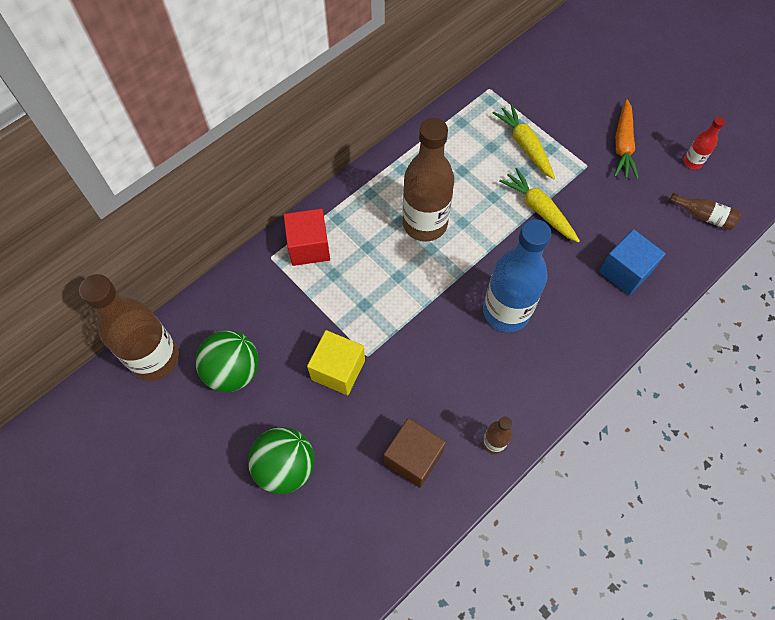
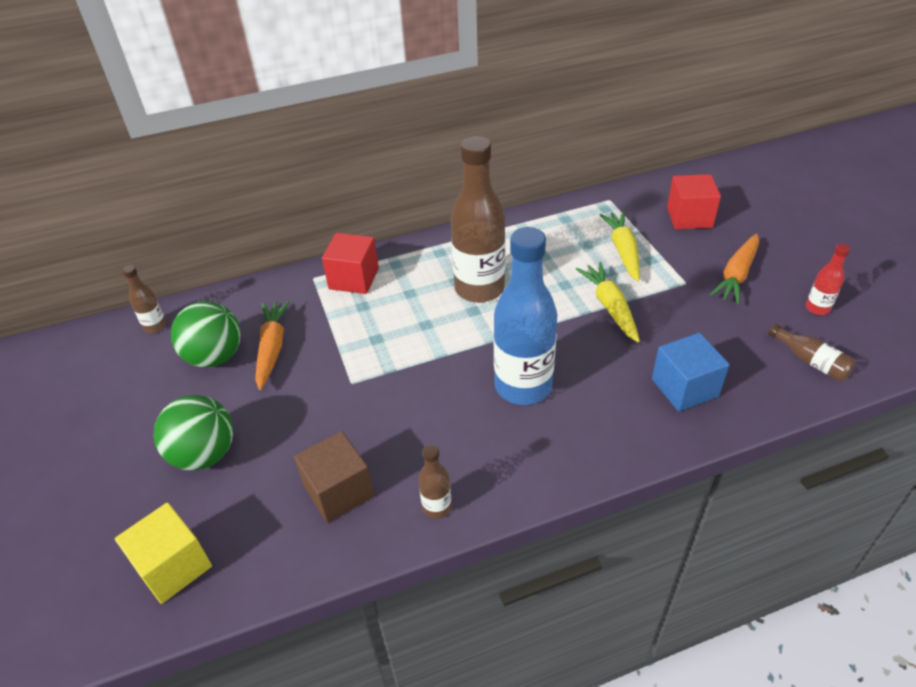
camera: 25 degrees right, 20 degrees down
(155, 358) = (155, 326): brown bottle -> brown bottle, size x0.45
(279, 344) = (272, 348): none -> orange carrot
(338, 370) = (314, 386): yellow cube -> yellow cube (173, 566)
(563, 91) = (689, 217): none -> red cube

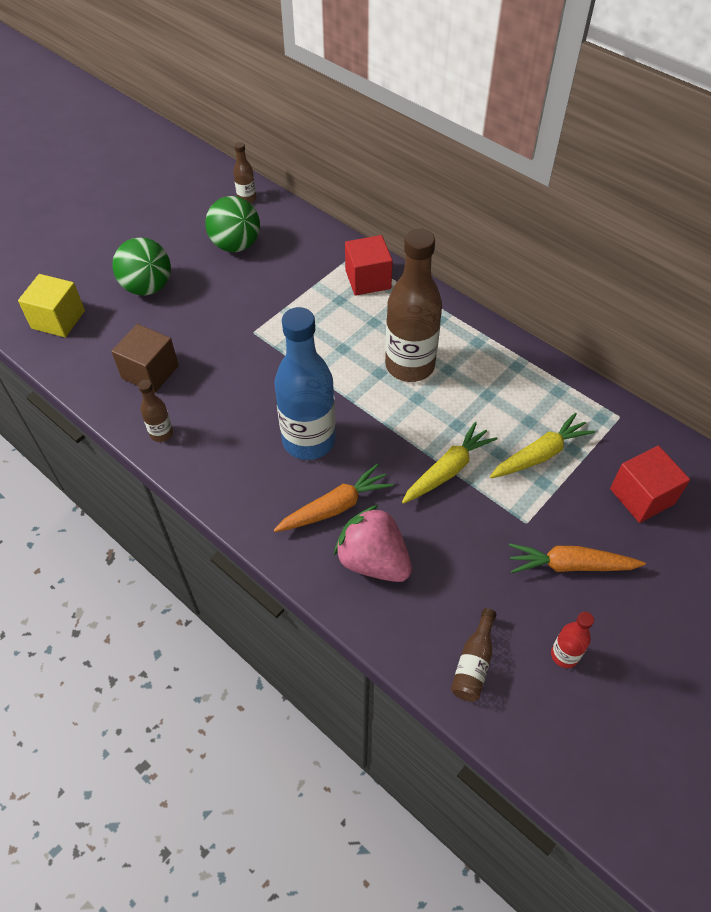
camera: 60 degrees right, 10 degrees up
(272, 348) = (262, 270): orange carrot -> orange carrot (335, 507)
(684, 388) = (373, 560): blue cube -> pink strawberry

